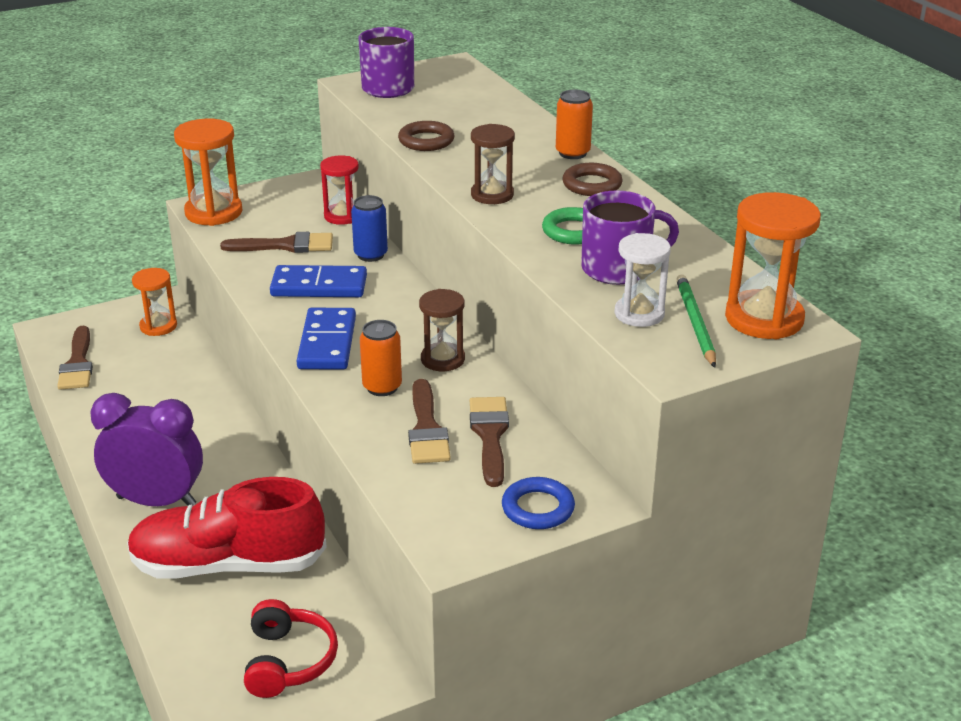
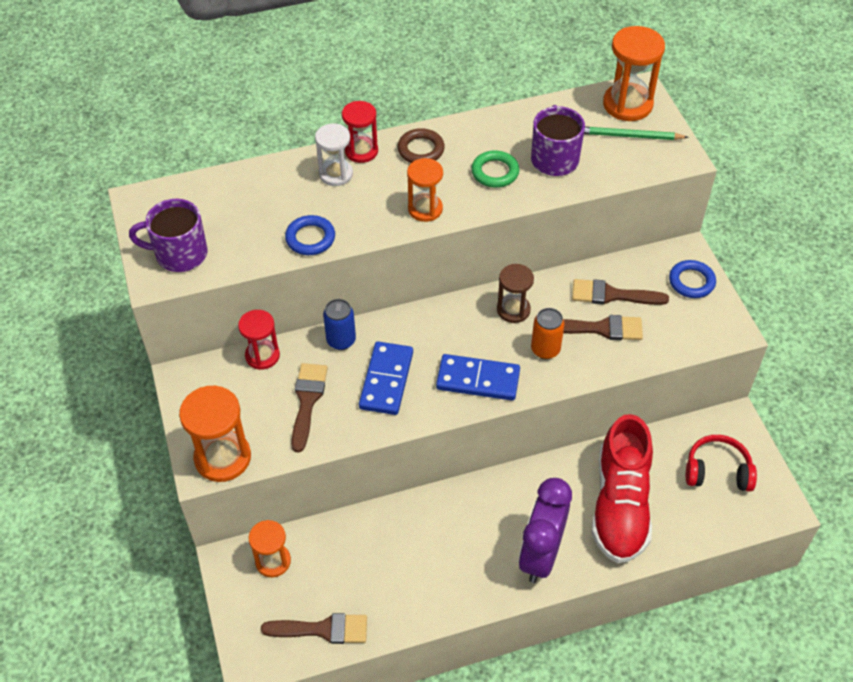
camera: 80 degrees left, 20 degrees up
(426, 141) = (310, 238): brown ring -> blue ring
(492, 195) = (425, 209): brown hourglass -> orange hourglass
(572, 153) = (361, 151): orange can -> red hourglass
(639, 314) = (616, 159): white hourglass -> white hourglass (336, 174)

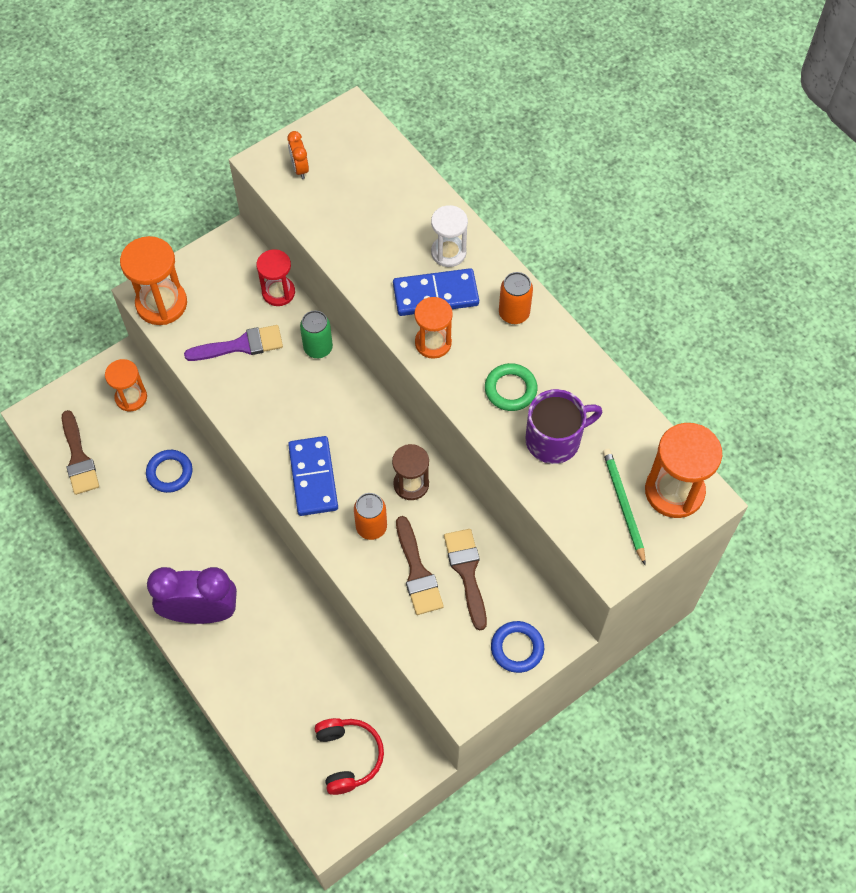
camera: 70 degrees right, 10 degrees up
(180, 254) = (300, 169): purple mug -> orange clock
(307, 401) = (241, 345): brown brush -> purple brush
(310, 238) = (357, 261): blue ring -> blue ring (169, 473)
(341, 340) = (318, 348): blue can -> green can
(361, 151) = (489, 263): red hourglass -> none
(386, 380) = (286, 400): blue domino -> blue domino (435, 294)
(421, 150) = (514, 313): brown ring -> orange can
(620, 505) = (278, 670): red shoe -> none

